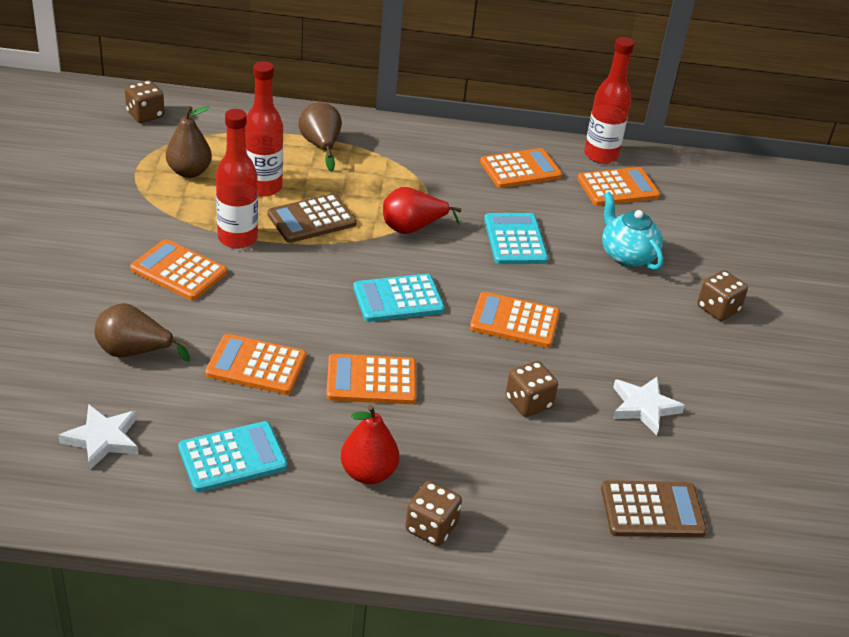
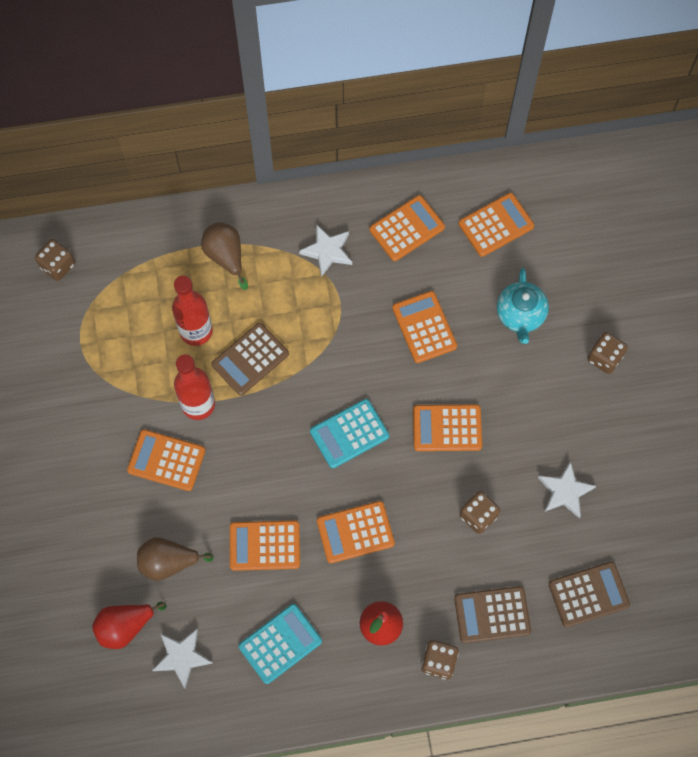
camera: 10 degrees left, 30 degrees up
(189, 172) = (126, 332): brown pear -> none
(412, 228) = (336, 341): red pear -> red pear (125, 626)
(429, 166) = (327, 251): none -> white star
(515, 240) = (424, 327): turquoise calculator -> orange calculator
(518, 498) = (492, 614): none -> brown calculator
(600, 155) = (472, 183): red bottle -> none
(627, 255) = (520, 315): turquoise teapot -> turquoise teapot turned 135 degrees counterclockwise

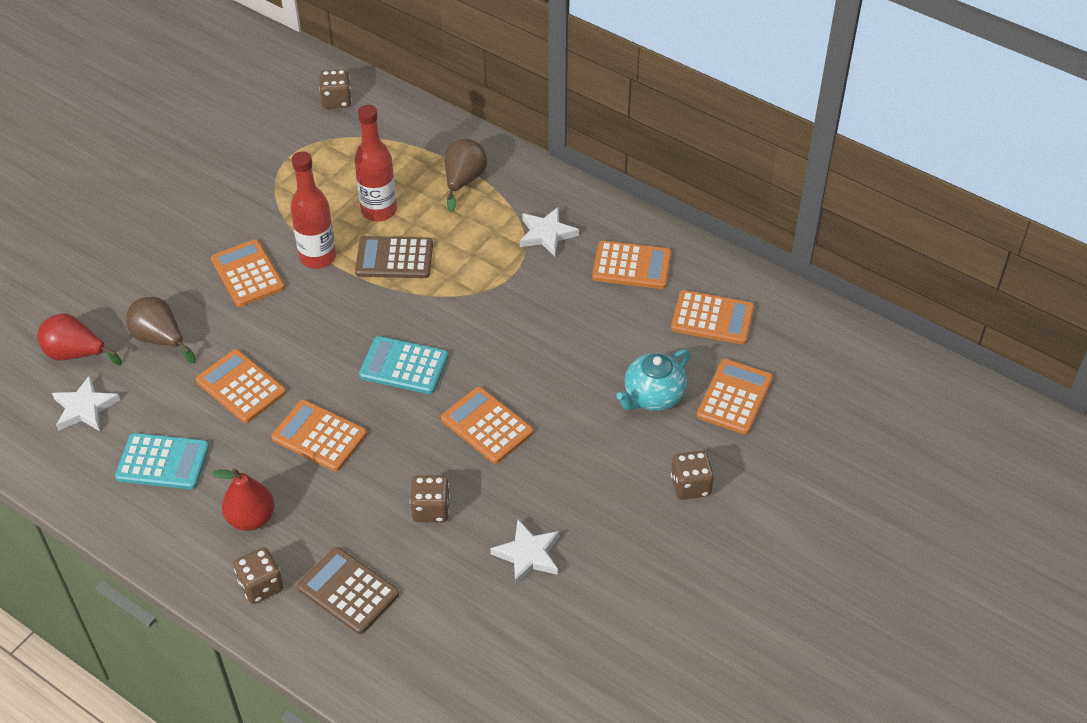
camera: 45 degrees right, 20 degrees down
(424, 327) = (559, 342): orange calculator -> orange calculator (734, 397)
(588, 594) = (449, 651): brown calculator -> none

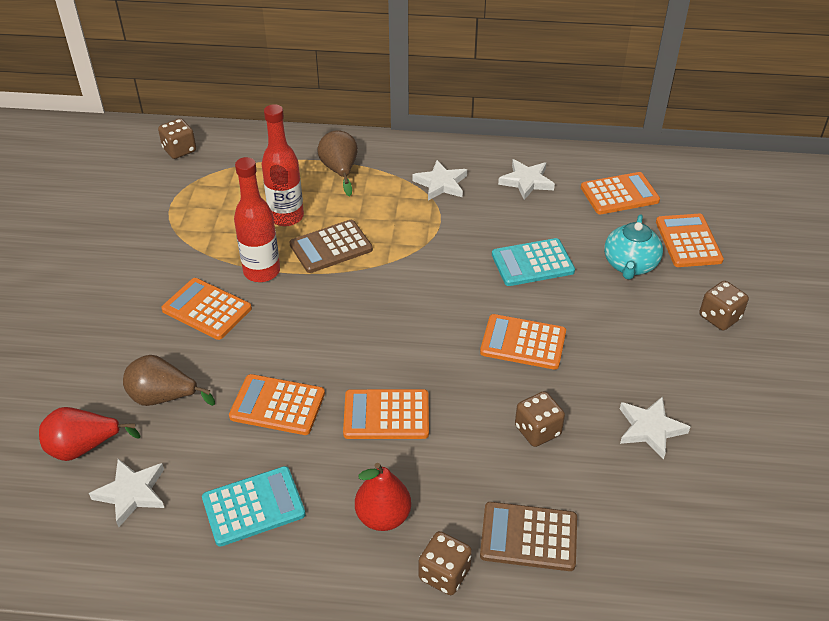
camera: 30 degrees left, 5 degrees down
(404, 366) = (412, 326): turquoise calculator -> turquoise calculator (532, 263)
(631, 266) = (526, 181): orange calculator -> white star

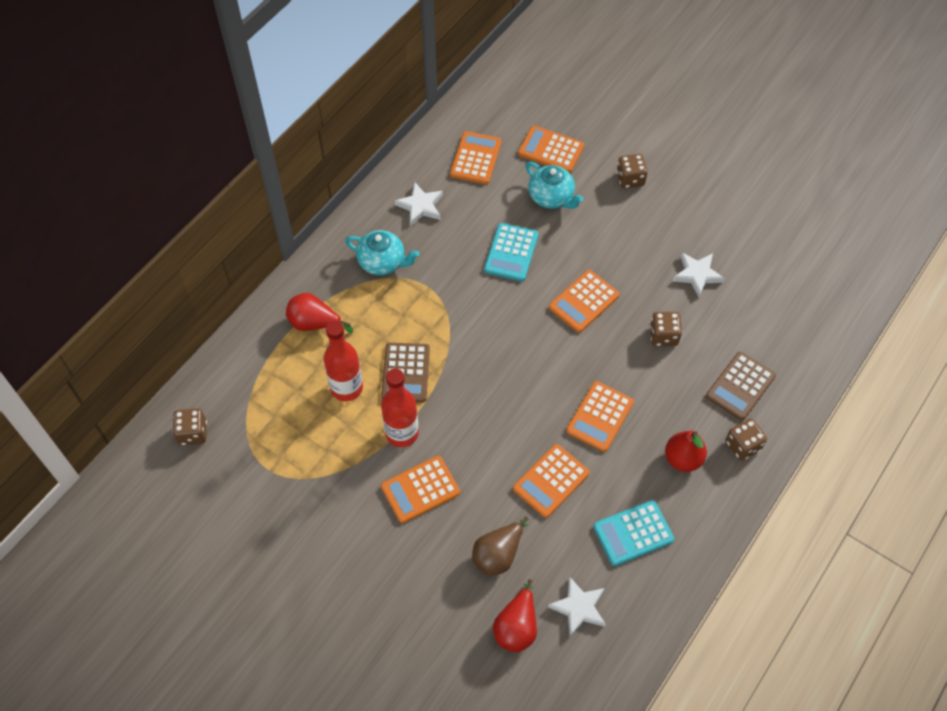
camera: 60 degrees left, 15 degrees up
(253, 506) = (633, 533): turquoise calculator -> turquoise calculator turned 120 degrees counterclockwise
(340, 171) = (314, 323): brown pear -> red pear
(441, 184) = (382, 262): white star -> turquoise teapot

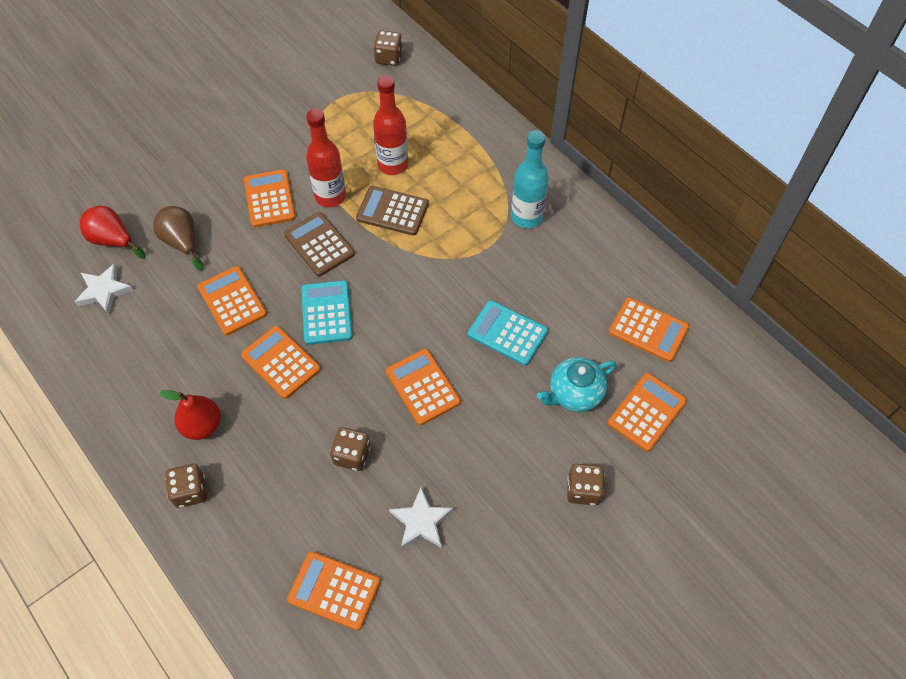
camera: 105 degrees right, 0 degrees up
(314, 323) = (471, 152): red pear -> none
(382, 262) = (526, 217): turquoise teapot -> turquoise bottle
(420, 206) = (591, 263): white star -> none
(633, 533) = (148, 355): turquoise calculator -> turquoise calculator (326, 313)
(740, 386) = (260, 516): brown calculator -> brown calculator (319, 244)
(773, 317) = (334, 590): none -> orange calculator

